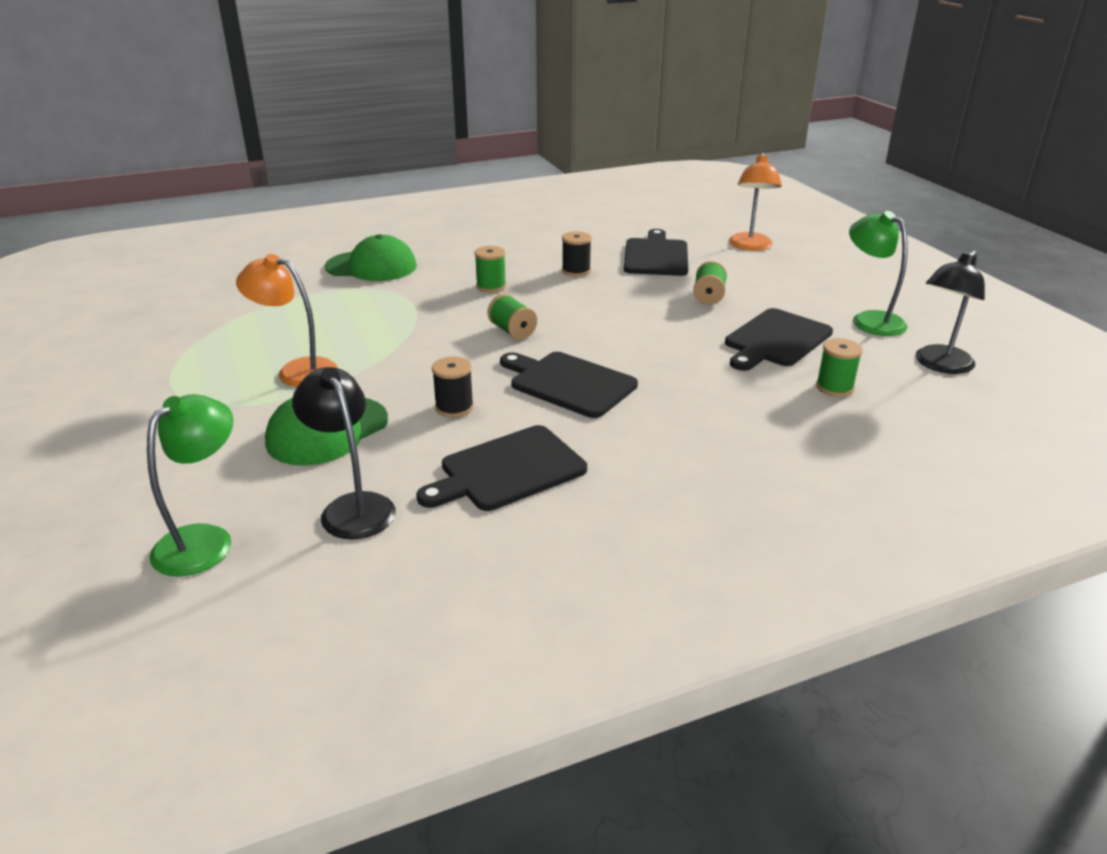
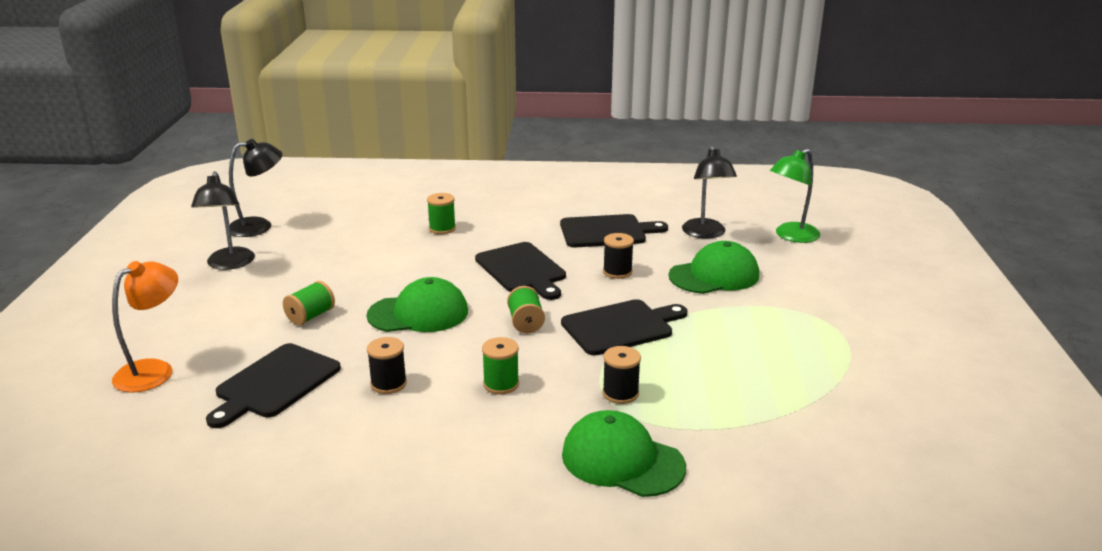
camera: 155 degrees left, 5 degrees down
(297, 371) = (733, 328): orange lamp -> none
(391, 299) = (620, 393): none -> black spool
(620, 318) = (418, 313): none -> green cap
(776, 340) = (328, 266): black cutting board -> black cutting board (621, 326)
(834, 387) = (351, 229): green spool -> green spool (442, 228)
(870, 320) = (229, 264): green lamp -> black lamp

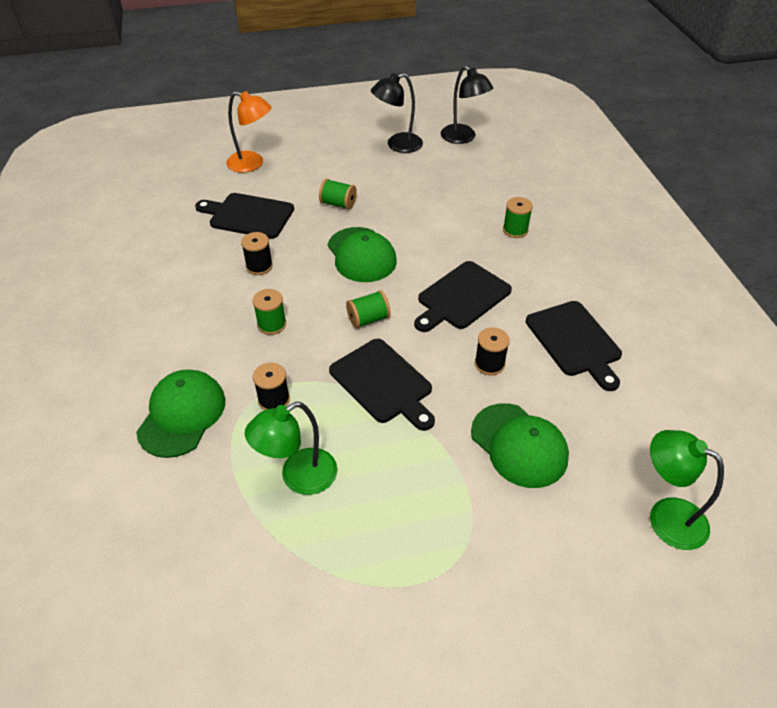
camera: 75 degrees right, 20 degrees up
(706, 234) = (620, 427): black lamp -> none
(729, 388) = (298, 477): none -> green lamp

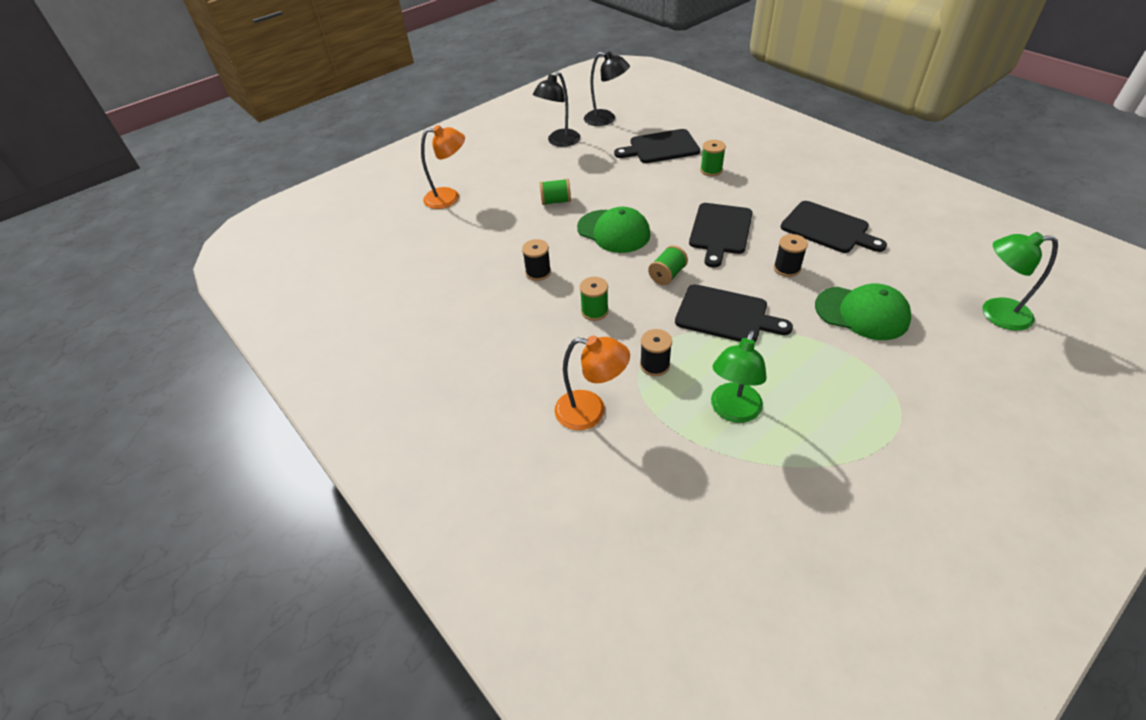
camera: 25 degrees left, 0 degrees up
(182, 415) = (591, 412): green cap -> orange lamp
(248, 216) = (488, 238): black cutting board -> black cutting board (661, 147)

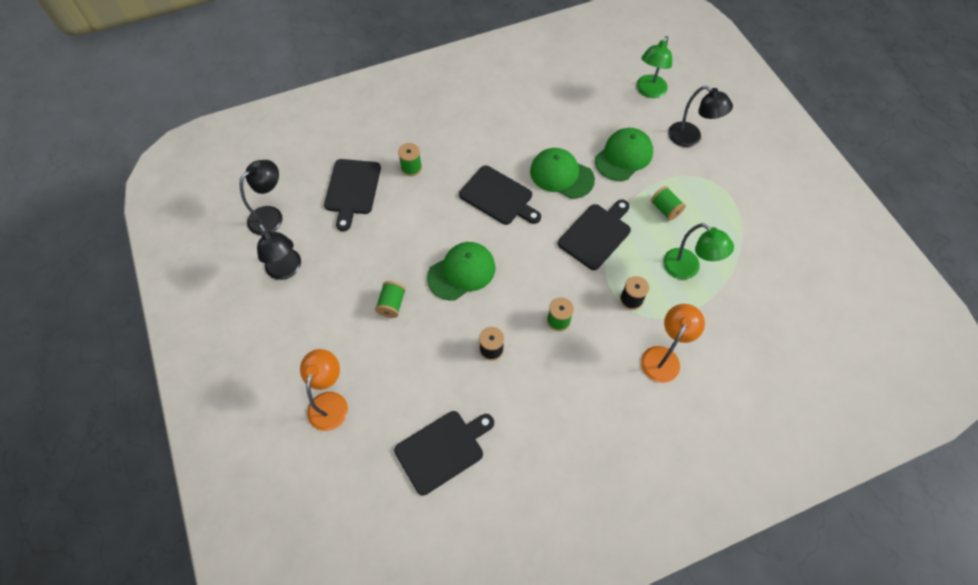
camera: 75 degrees left, 15 degrees up
(667, 275) = (536, 254): green spool -> green spool (665, 209)
(787, 268) = (561, 175): black spool -> green cap
(828, 228) = (528, 129): black cutting board -> black cutting board (442, 449)
(956, 373) = (690, 138): none -> black lamp

